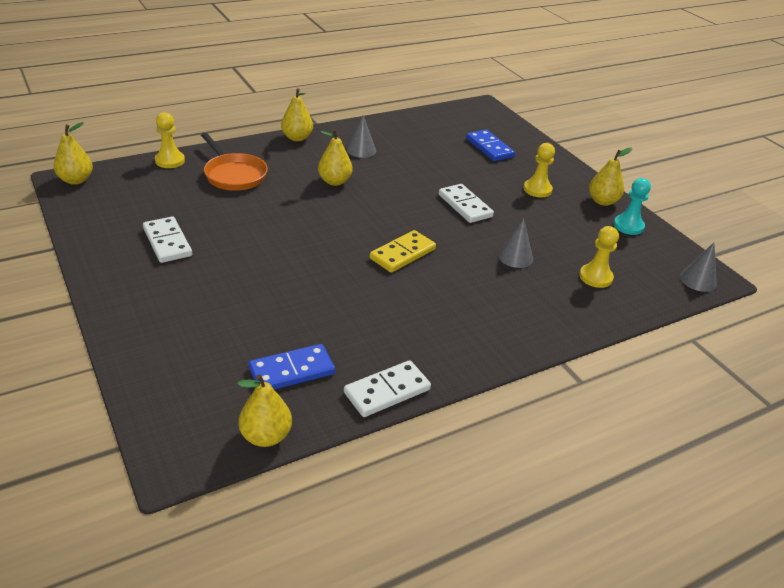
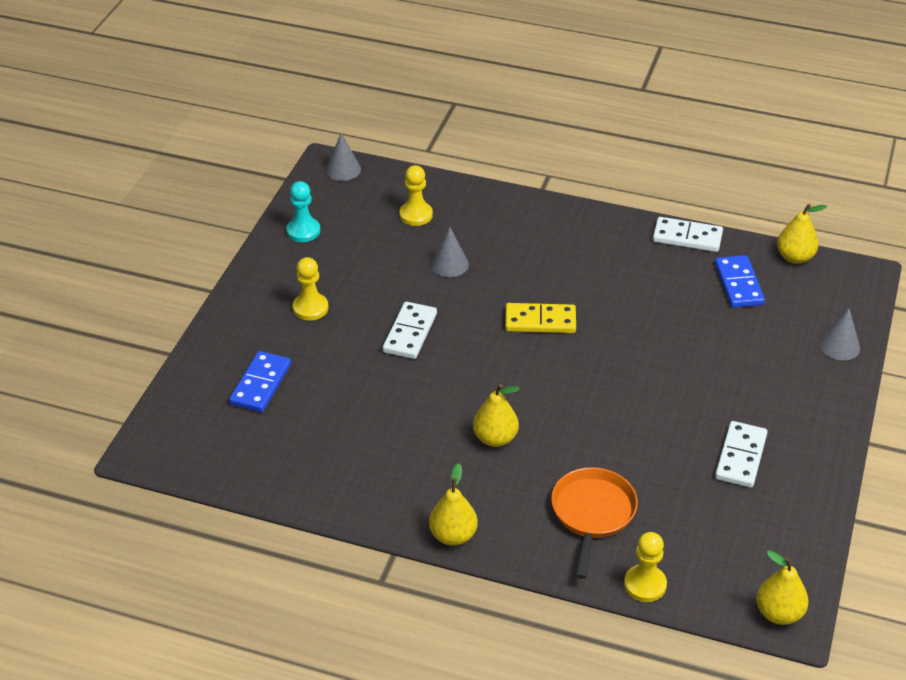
camera: 130 degrees left, 5 degrees up
(292, 371) = (739, 284): blue domino -> blue domino turned 60 degrees clockwise
(361, 150) = (405, 468): grey cone -> grey cone (839, 346)
(602, 201) = (276, 262): yellow pear -> none

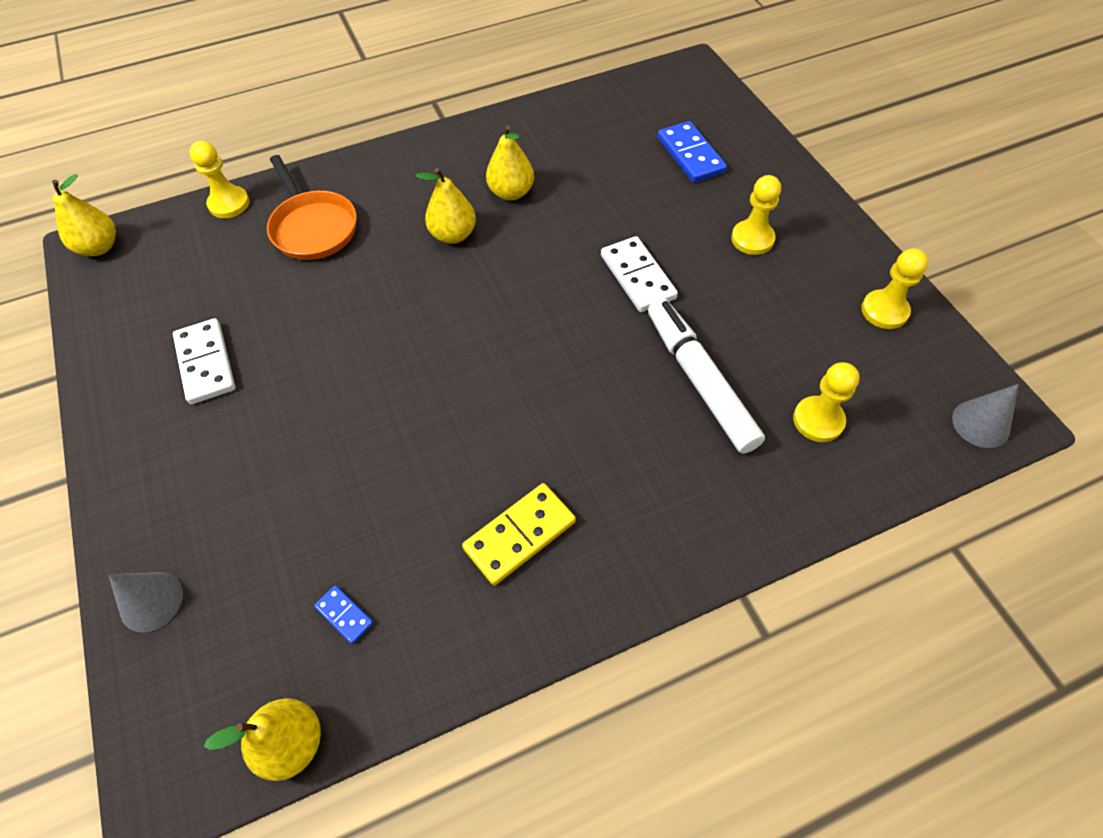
camera: 140 degrees right, 15 degrees up
(303, 231) = (884, 311): turquoise pawn -> yellow pawn
(449, 264) = (700, 380): grey cone -> white marker
(453, 535) = (411, 149): yellow pear -> yellow pear (511, 192)
(540, 321) = (532, 378): yellow domino -> yellow domino (520, 535)
(687, 237) = (474, 656): white domino -> none
(739, 284) = (344, 615): blue domino -> blue domino, size x0.52

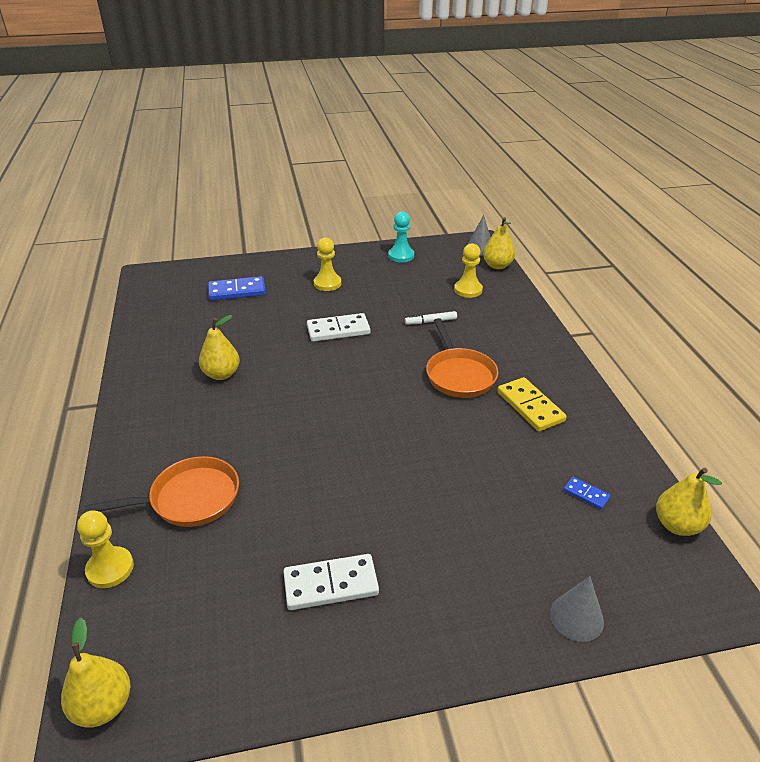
camera: 80 degrees left, 20 degrees down
(344, 615) = (586, 494): blue domino -> blue domino turned 75 degrees clockwise
(453, 235) = (251, 410): yellow pear -> yellow pear (497, 266)
(574, 434) = (459, 375): none -> orange pan
(700, 380) = (430, 321): white marker -> white marker, size x0.46
(884, 311) = (401, 256): yellow pawn -> turquoise pawn

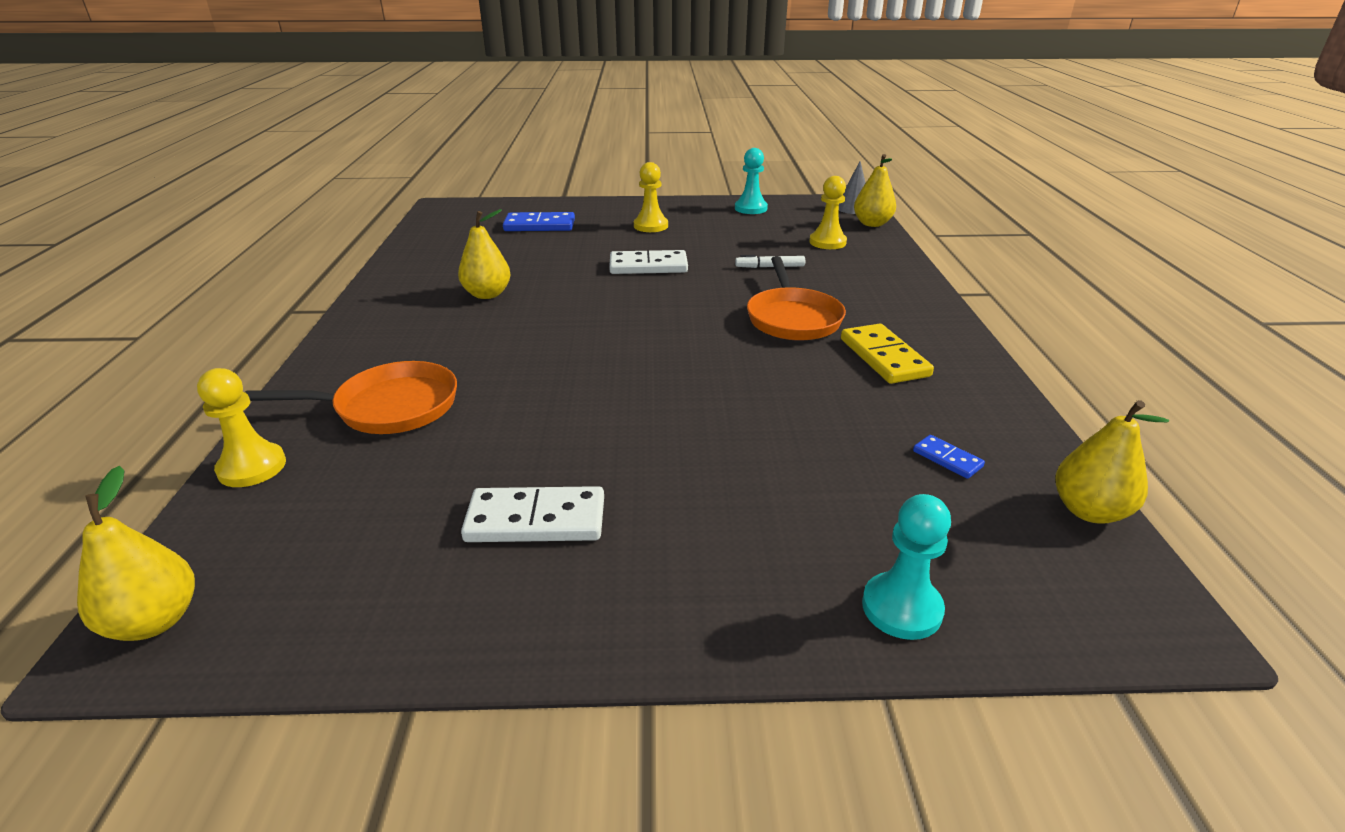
camera: 10 degrees right, 5 degrees down
(576, 617) = (901, 608): grey cone -> turquoise pawn

